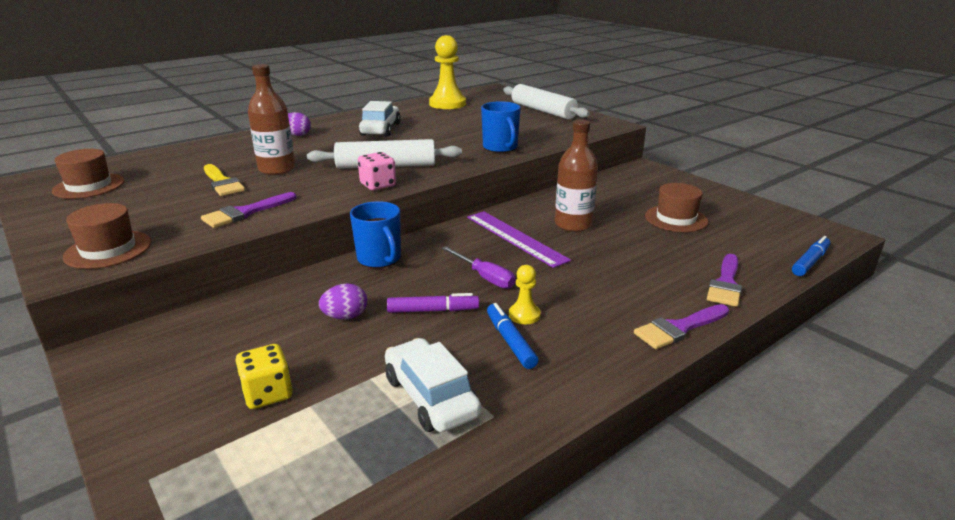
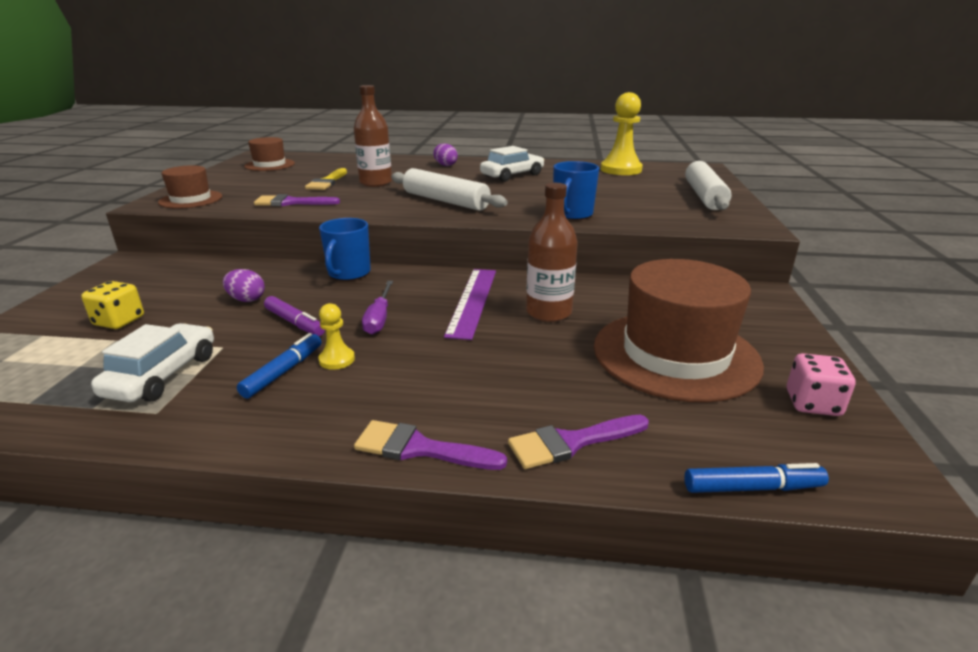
camera: 45 degrees right, 0 degrees up
(378, 185) = (405, 212): pink dice -> pink dice (812, 403)
(676, 219) = (675, 354): brown hat -> brown hat, size x1.87

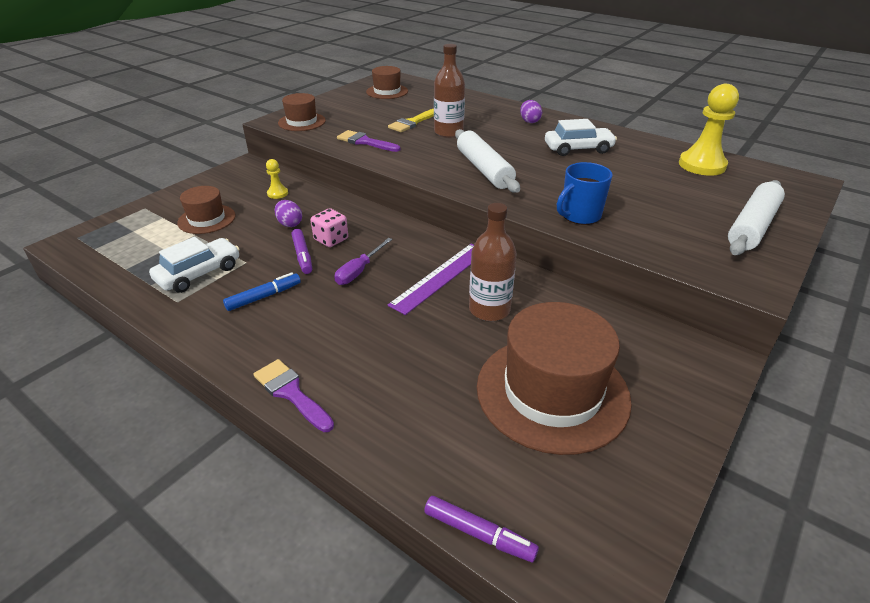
camera: 30 degrees right, 10 degrees up
(119, 321) = (207, 219): yellow dice -> brown hat
(337, 360) = (302, 299): yellow pawn -> yellow pawn (277, 193)
(348, 273) = (374, 219): blue mug -> none
(571, 442) = (389, 434): purple brush -> none
(752, 487) = (479, 533): blue marker -> purple marker
(812, 403) = (621, 491): pink dice -> pink dice (331, 239)

